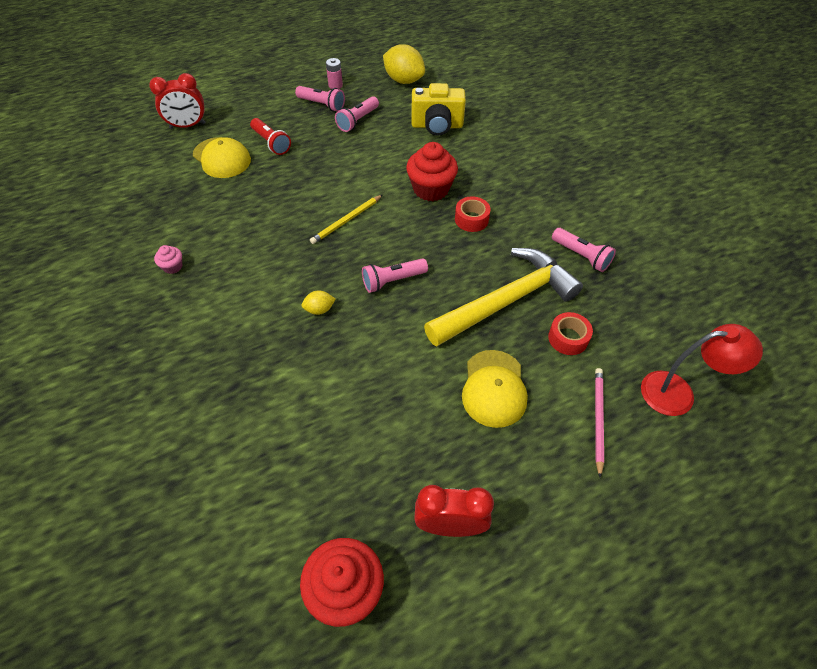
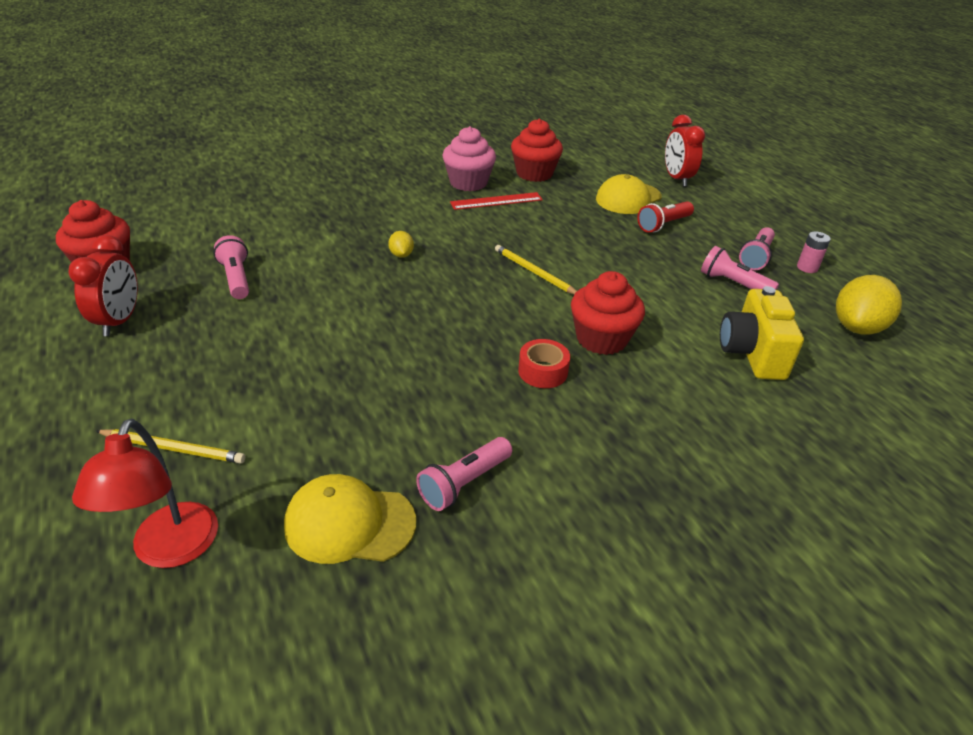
camera: 90 degrees right, 15 degrees down
(160, 216) = (534, 174): none -> red cupcake
(173, 267) = (468, 183): pink cupcake -> pink cupcake, size x2.10
(217, 244) = (496, 201): none -> red ruler
(393, 281) = (435, 301): pink flashlight -> pink flashlight (236, 278)
(494, 388) = (258, 364): yellow cap -> yellow cap (349, 523)
(506, 301) = (387, 389): yellow hammer -> none
(568, 338) = (308, 440): red tape -> none
(598, 419) = (173, 448): pink pencil -> yellow pencil

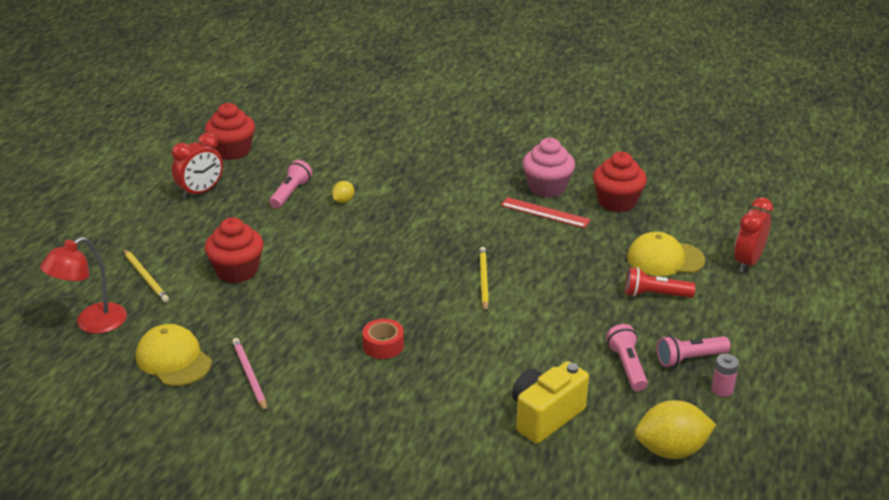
camera: 45 degrees right, 5 degrees down
(401, 255) = (411, 224): yellow lemon -> yellow lemon (343, 201)
(464, 483) = (249, 376): pink flashlight -> pink pencil
(601, 339) = (454, 348): red cupcake -> red cupcake (237, 271)

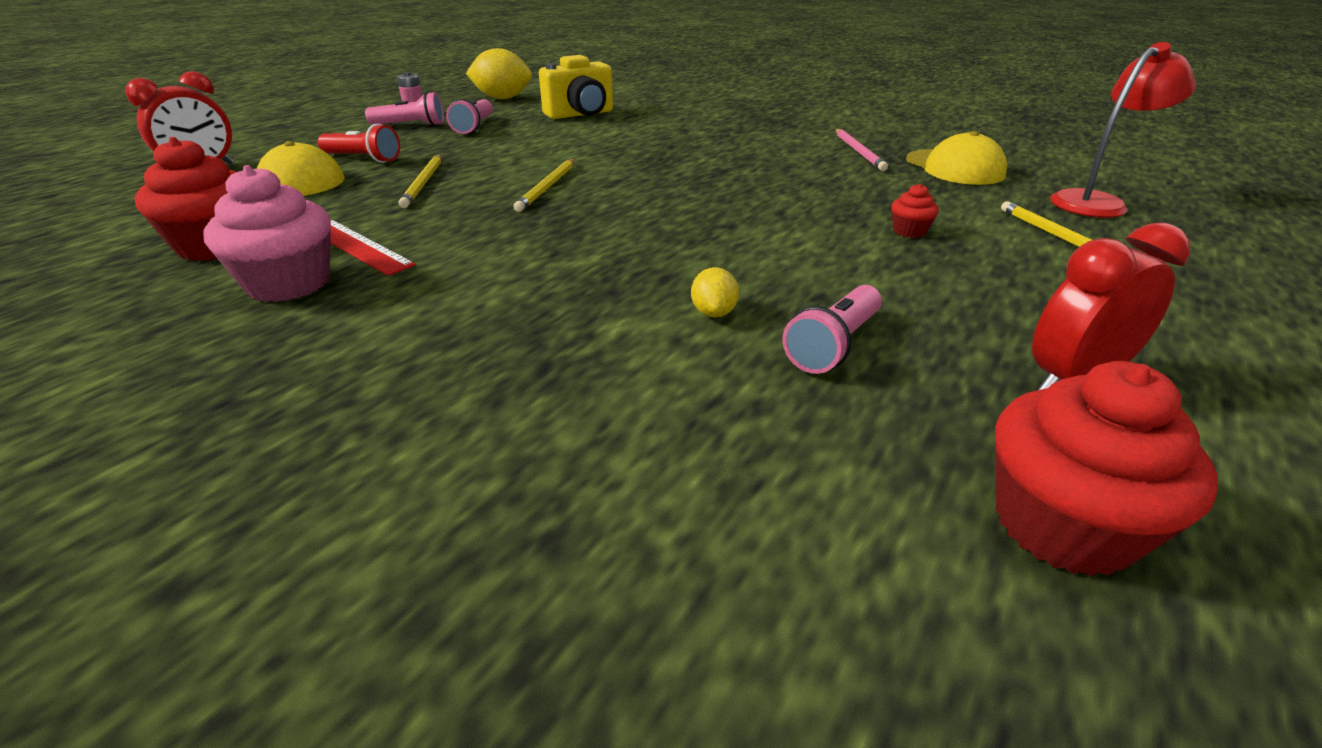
camera: 165 degrees left, 0 degrees up
(237, 271) = (909, 231): red cupcake -> red cupcake, size x0.48
(343, 201) = (713, 313): yellow lemon -> yellow lemon turned 45 degrees counterclockwise
(383, 345) = (707, 156): red tape -> none
(573, 271) = (423, 183): none -> yellow pencil

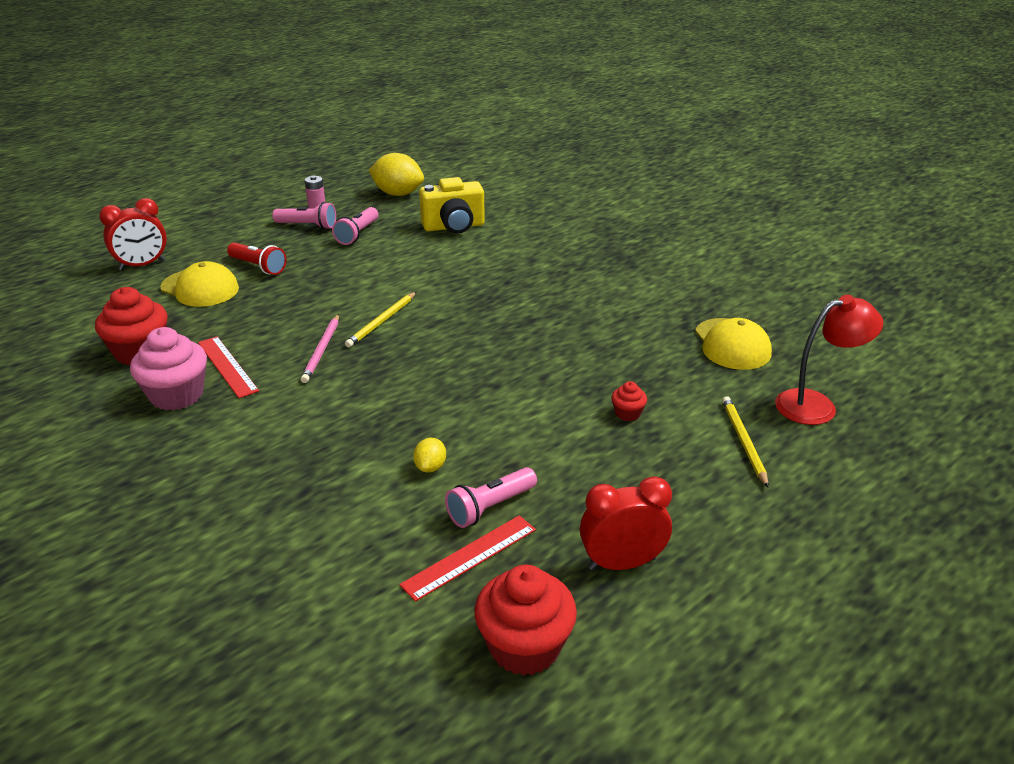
camera: 15 degrees right, 0 degrees up
(423, 183) = (293, 304): yellow pencil -> none
(858, 152) = (664, 311): pink pencil -> pink pencil (322, 350)
(859, 410) = (469, 557): none -> red ruler

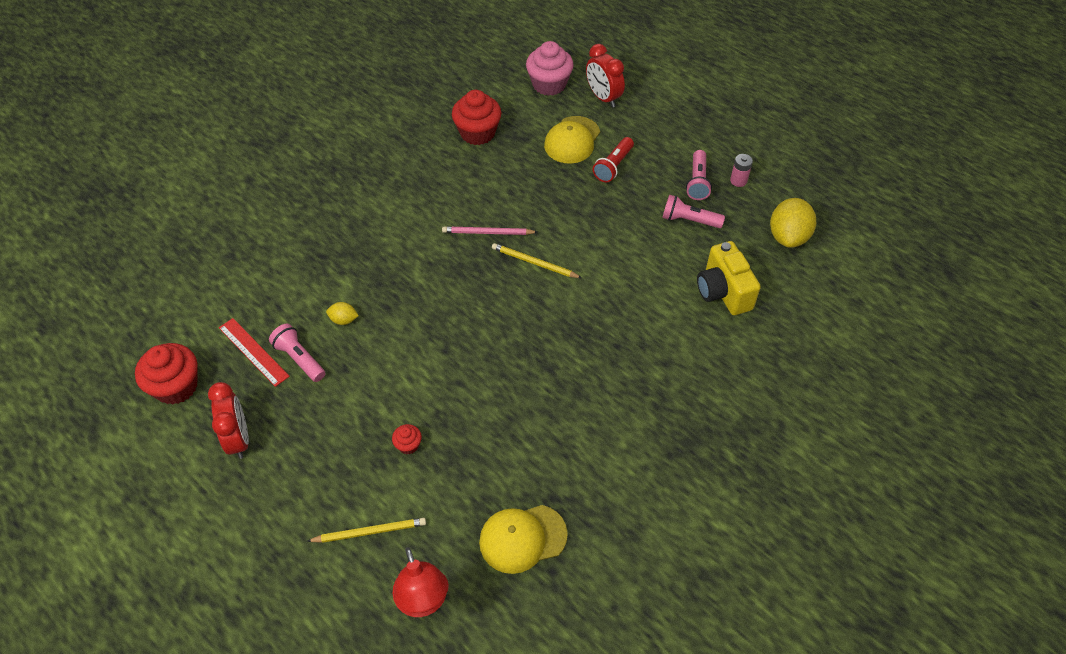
camera: 85 degrees right, 20 degrees up
(177, 395) = (425, 166): pink cupcake -> pink cupcake (549, 84)
(227, 366) = (462, 184): red ruler -> none

